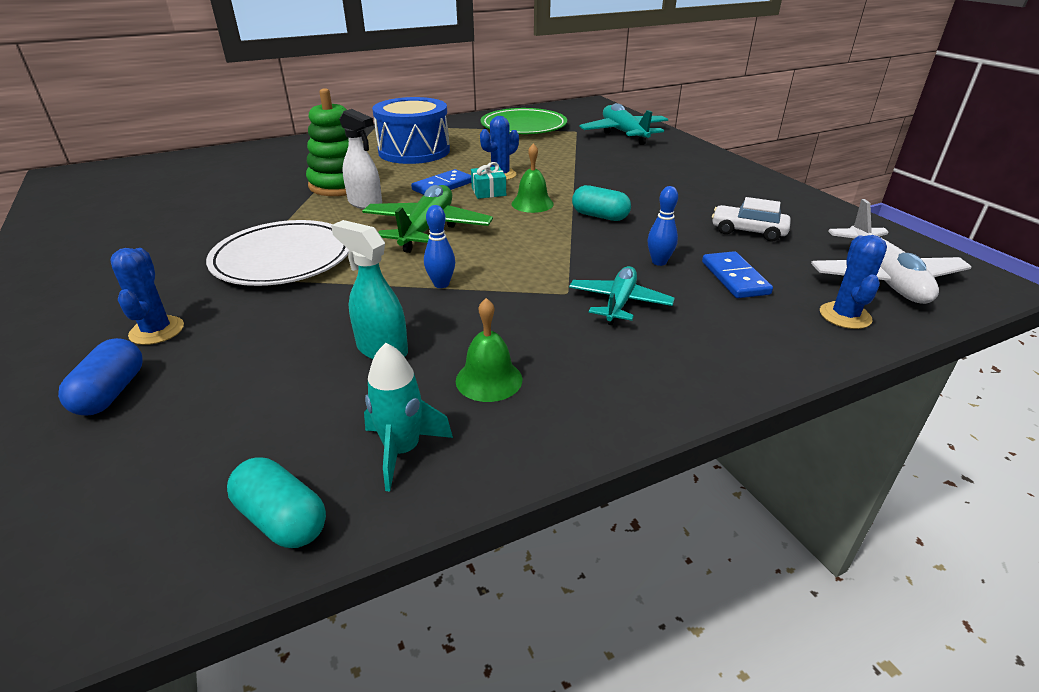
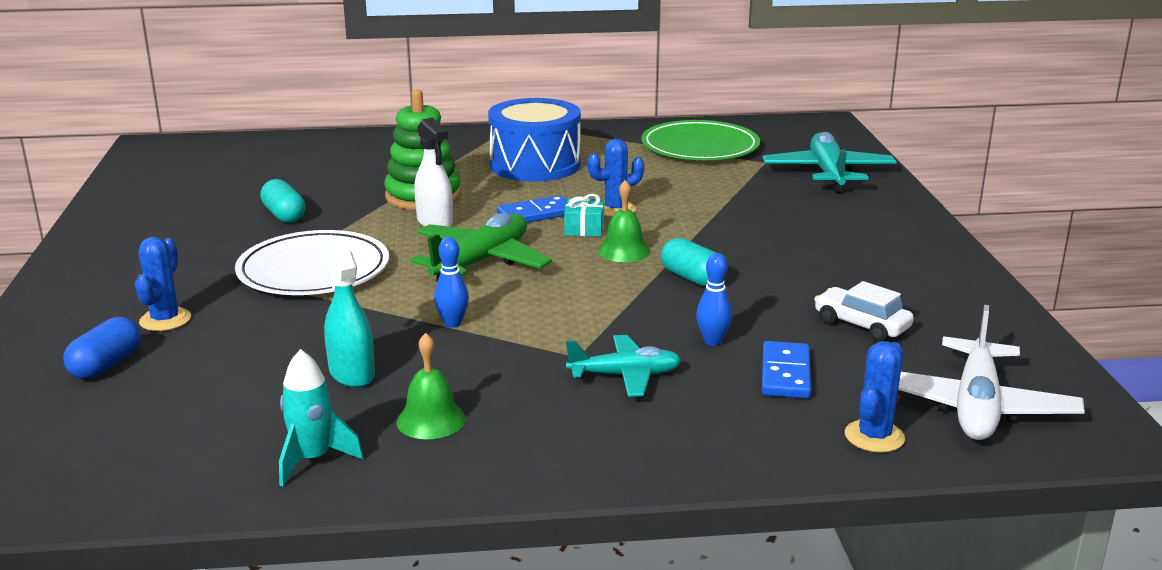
camera: 20 degrees right, 10 degrees down
(282, 519) = (188, 486): turquoise capsule -> turquoise capsule (284, 215)
(619, 303) = (625, 375): turquoise plane -> turquoise plane turned 45 degrees clockwise

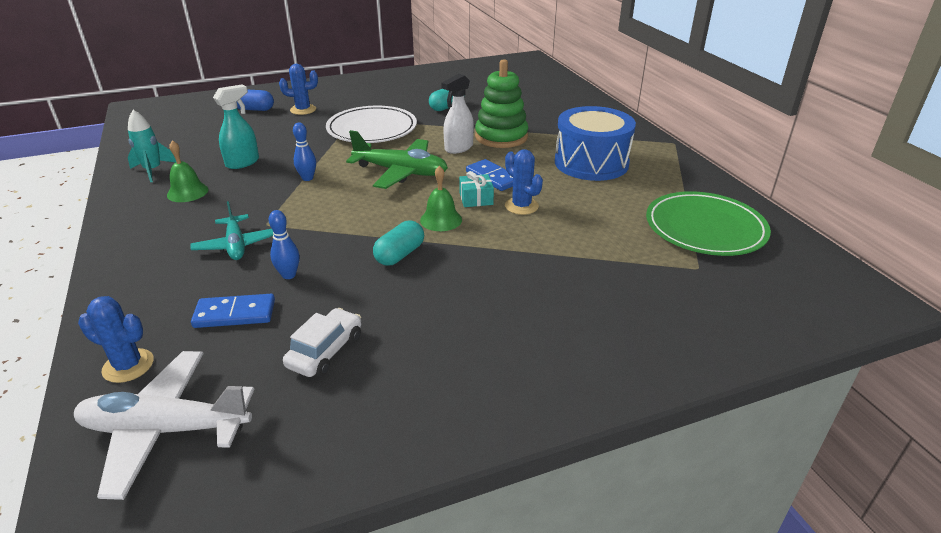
camera: 75 degrees right, 10 degrees up
(828, 173) = (700, 311): turquoise plane -> none

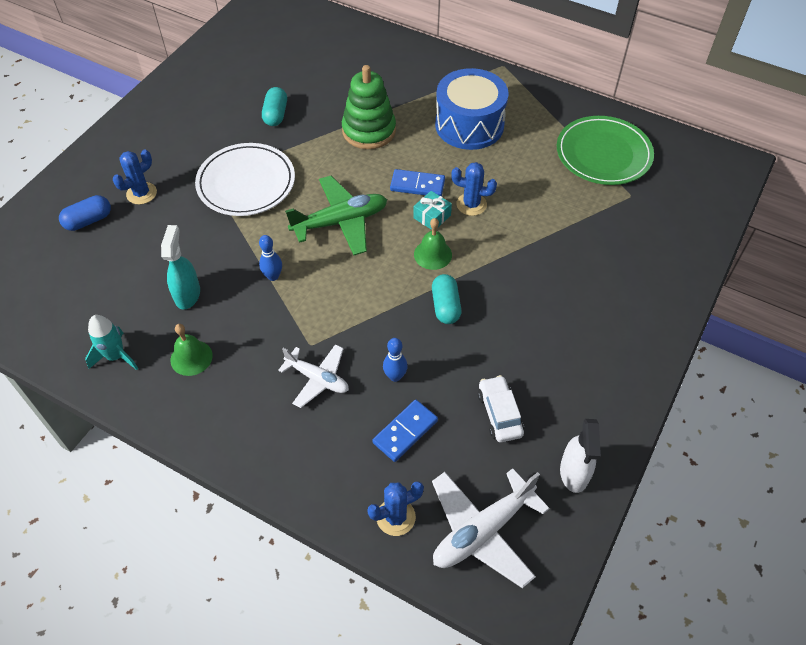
camera: 40 degrees left, 20 degrees up
(236, 245) = (317, 379): turquoise plane -> white plane
(458, 148) = (351, 165): white spray bottle -> white spray bottle (574, 473)

